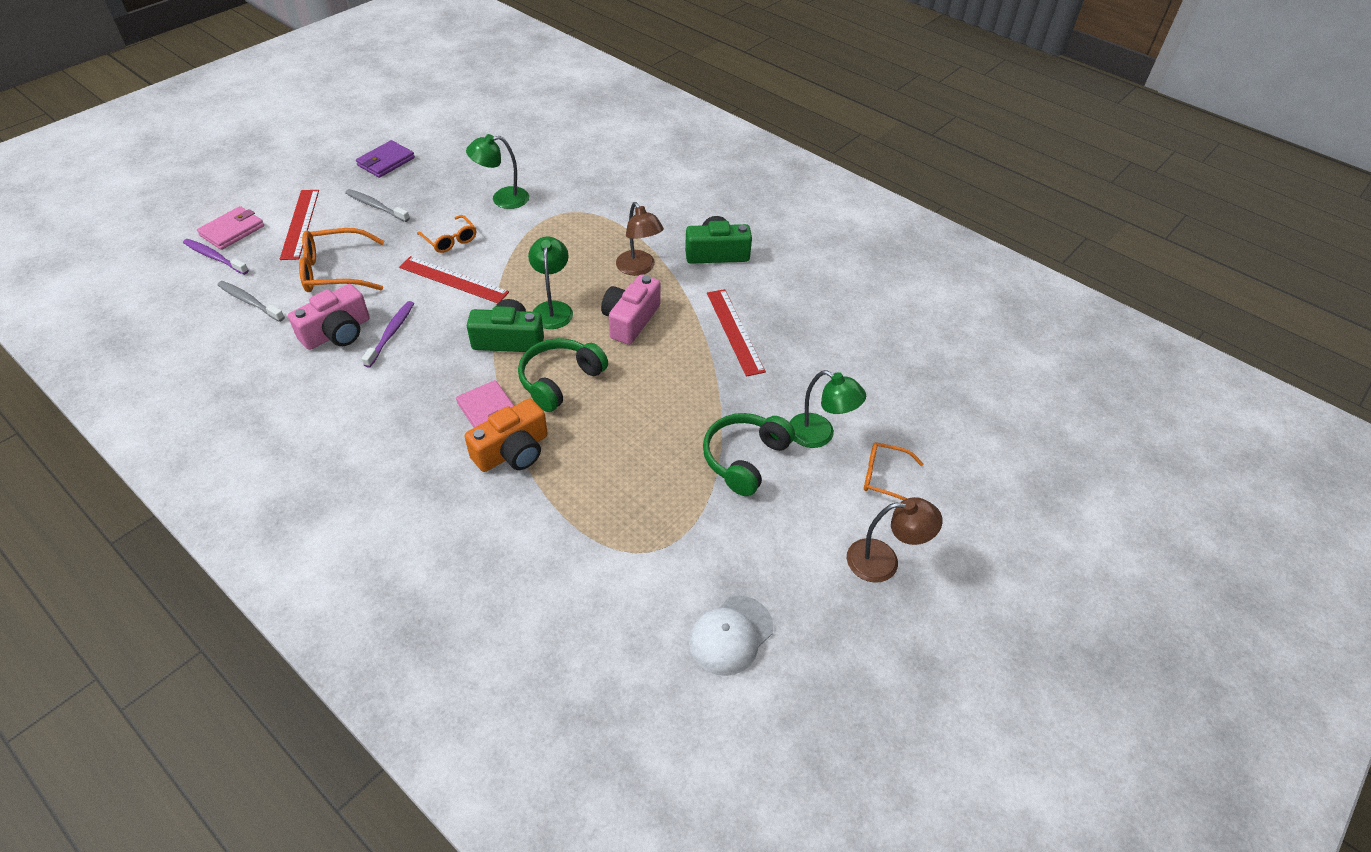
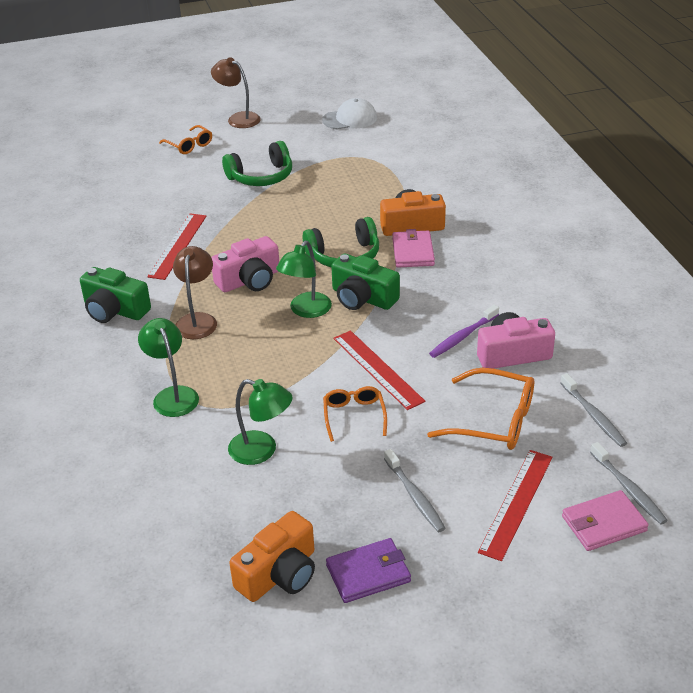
camera: 145 degrees left, 10 degrees down
(214, 257) = (628, 489): purple toothbrush -> grey toothbrush
(441, 146) = (279, 574): none -> orange camera
(819, 435) = (200, 173): green lamp -> green lamp (173, 395)

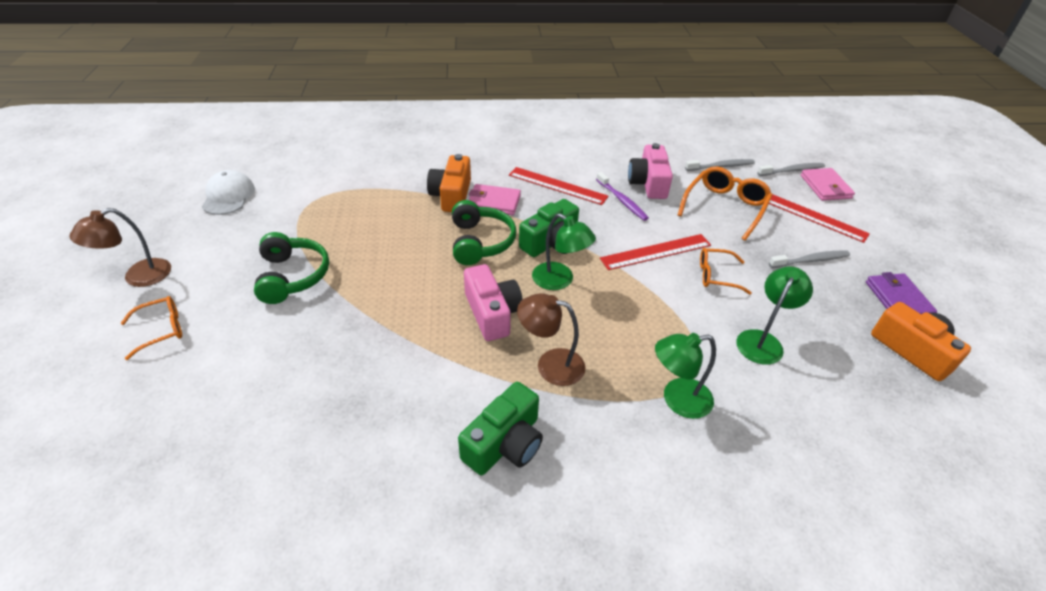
camera: 80 degrees left, 5 degrees up
(178, 246) = (394, 366): red ruler -> red ruler (557, 185)

